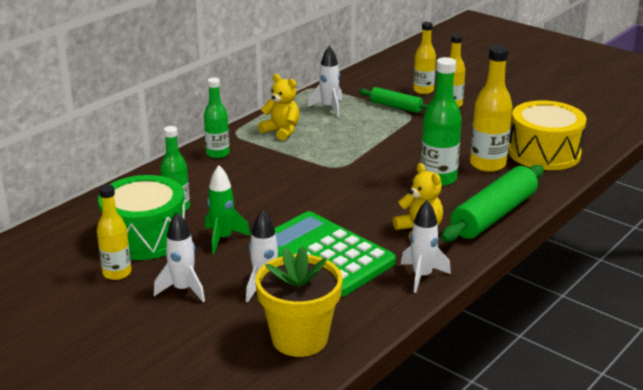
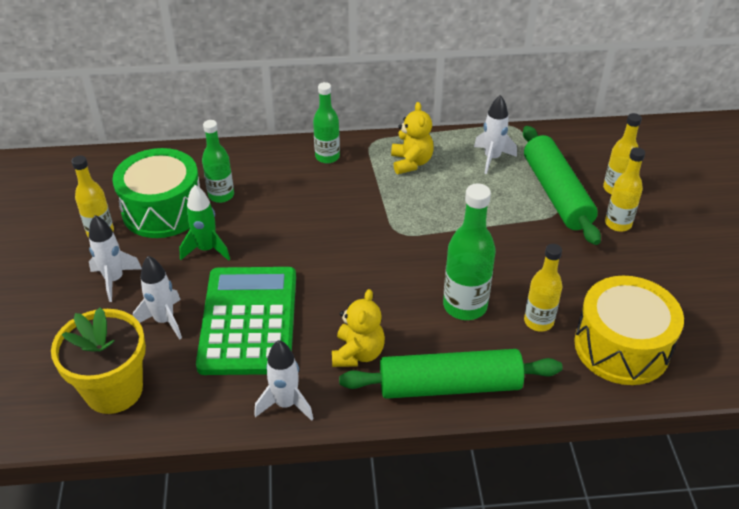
camera: 45 degrees right, 15 degrees up
(396, 106) = (556, 193): green rolling pin -> green rolling pin, size x1.76
(487, 164) = (538, 321): yellow bottle -> yellow bottle, size x0.66

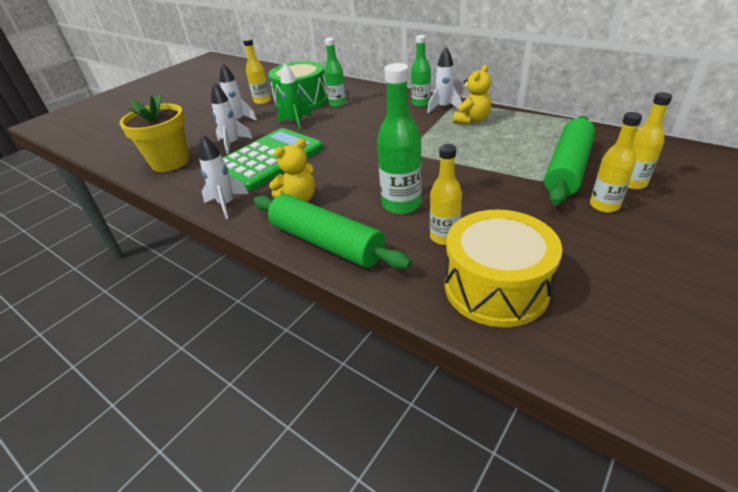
camera: 45 degrees right, 5 degrees down
(492, 158) = (538, 134): white rocket -> white rocket (444, 108)

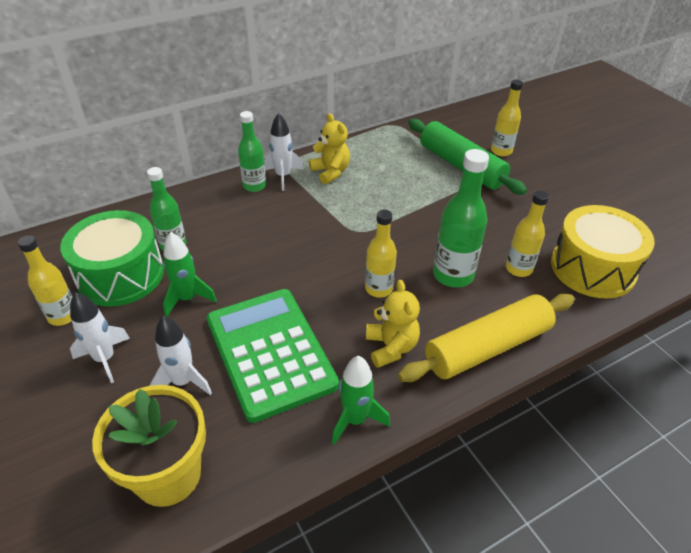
camera: 70 degrees left, 5 degrees up
(226, 204) = (355, 419): white rocket -> green rocket
(326, 243) = (487, 347): green rolling pin -> yellow rolling pin
(604, 205) = (521, 176): yellow bottle -> yellow bottle (379, 289)

